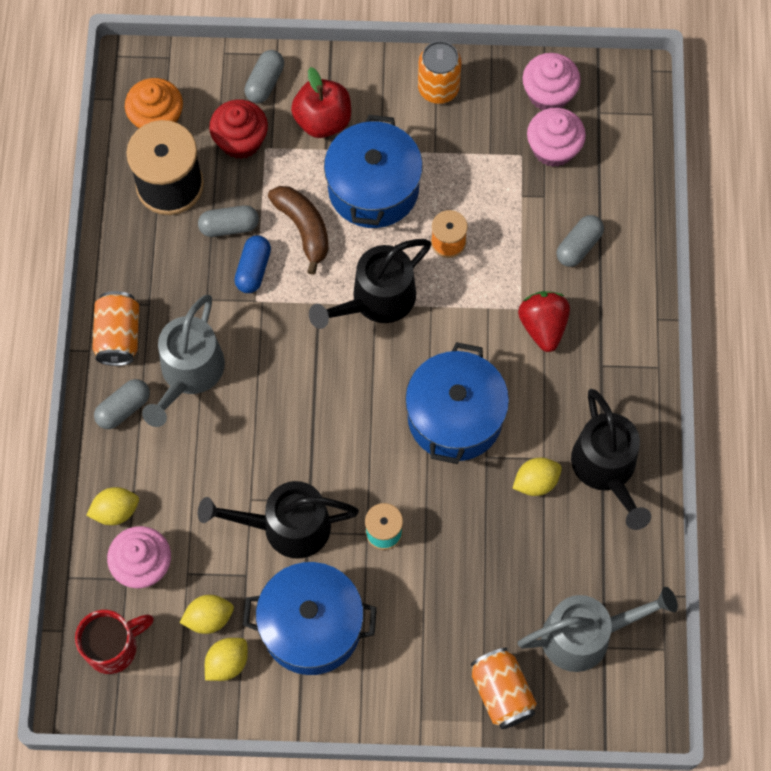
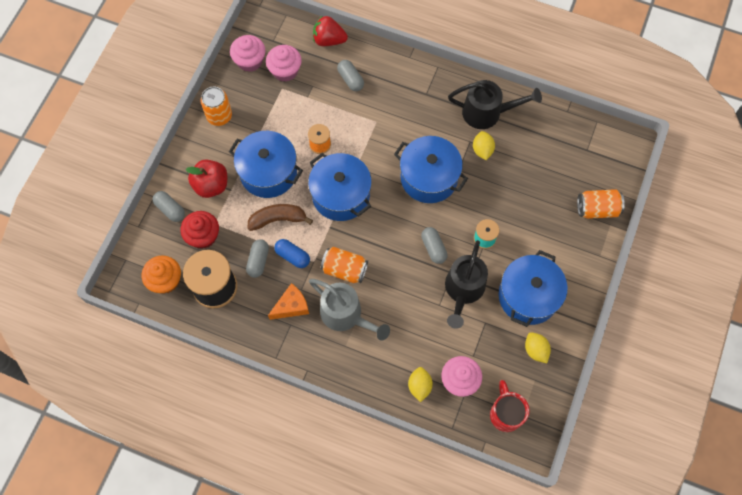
camera: 70 degrees left, 0 degrees up
(119, 336) = (305, 349): orange can -> orange can (344, 269)
(123, 408) = (354, 361): grey capsule -> grey capsule (433, 248)
(177, 295) = (291, 306): none -> orange cheese
(209, 618) = (505, 352): yellow lemon -> none
(376, 300) = (340, 195): black watering can -> blue pot
(543, 326) = (392, 114): red strawberry -> red strawberry (329, 40)
(586, 635) = (577, 156): grey watering can -> none

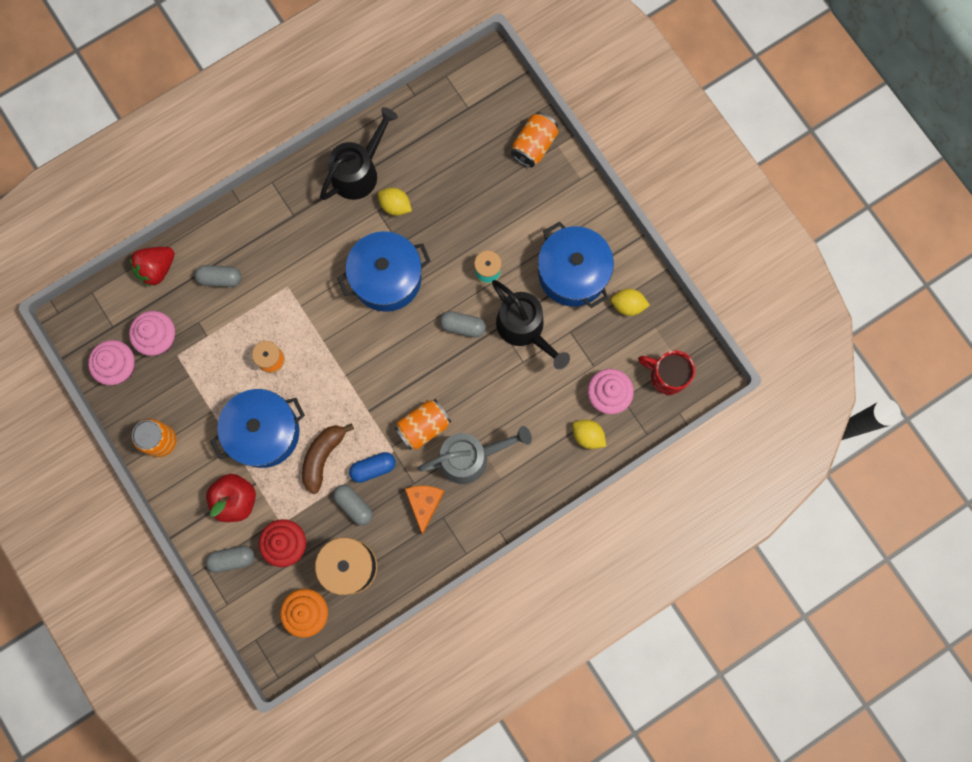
camera: 55 degrees left, 10 degrees up
(340, 195) = (342, 377): blue pot -> none

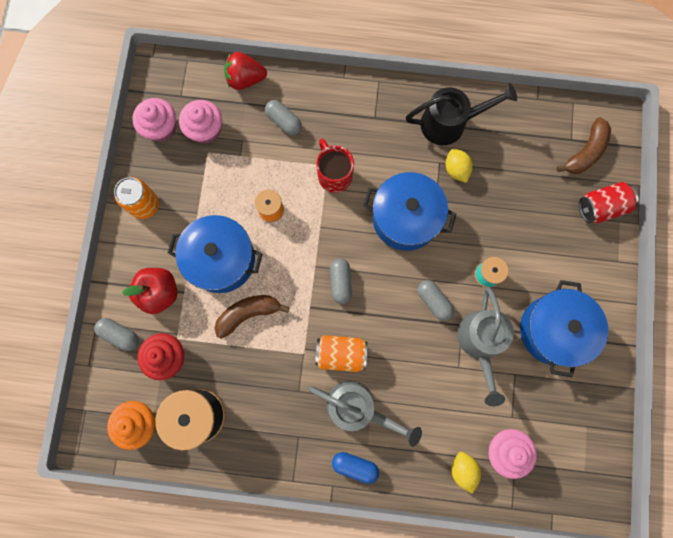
camera: 40 degrees right, 0 degrees up
(354, 505) = (240, 370): grey capsule -> grey capsule (340, 282)
(373, 468) = (278, 354): blue capsule -> blue capsule (355, 466)
(424, 503) = (293, 414): orange cheese -> none
(487, 110) = (585, 152): none -> brown banana
(525, 329) = (480, 343): black watering can -> grey watering can
(534, 145) = (601, 207): orange can -> red can
(628, 305) = (578, 391): yellow lemon -> none
(667, 376) = (565, 475): red mug -> red mug (334, 175)

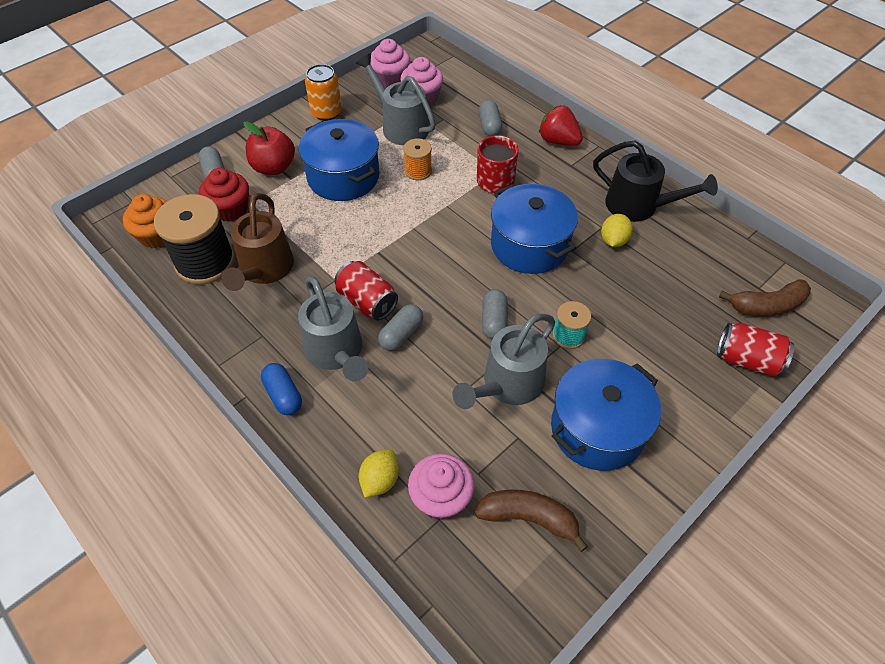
camera: 40 degrees right, 25 degrees down
(216, 174) = (400, 126): none -> grey watering can
(245, 79) = (486, 87): red strawberry -> red strawberry (558, 141)
(247, 387) = (264, 270): none -> brown watering can
(248, 314) = (323, 223): brown banana -> brown banana (529, 518)
(340, 282) = (423, 252): grey capsule -> grey capsule (401, 334)
(341, 354) = (367, 302): orange can -> red can

